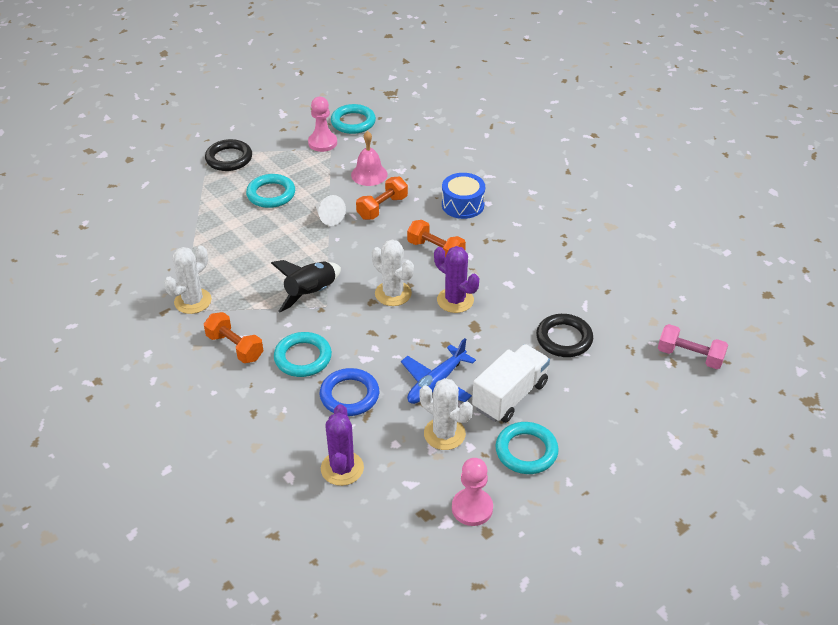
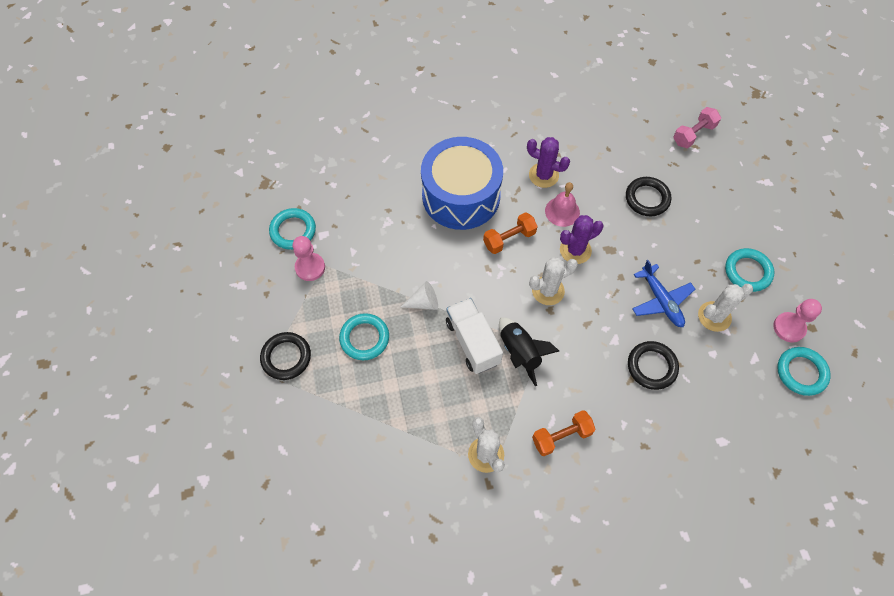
camera: 65 degrees left, 20 degrees up
(303, 358) = (596, 386): turquoise ring -> turquoise ring (801, 372)
(342, 468) = (726, 400): purple cactus -> purple cactus (543, 175)
(349, 395) = (651, 366): blue ring -> black ring
(369, 174) = (380, 248): pink bell -> pink bell (562, 211)
(382, 208) = (433, 256): orange dumbbell -> none
(462, 205) = (461, 196): blue drum -> blue drum, size x2.00
(510, 396) = (691, 258): white truck -> white truck (472, 342)

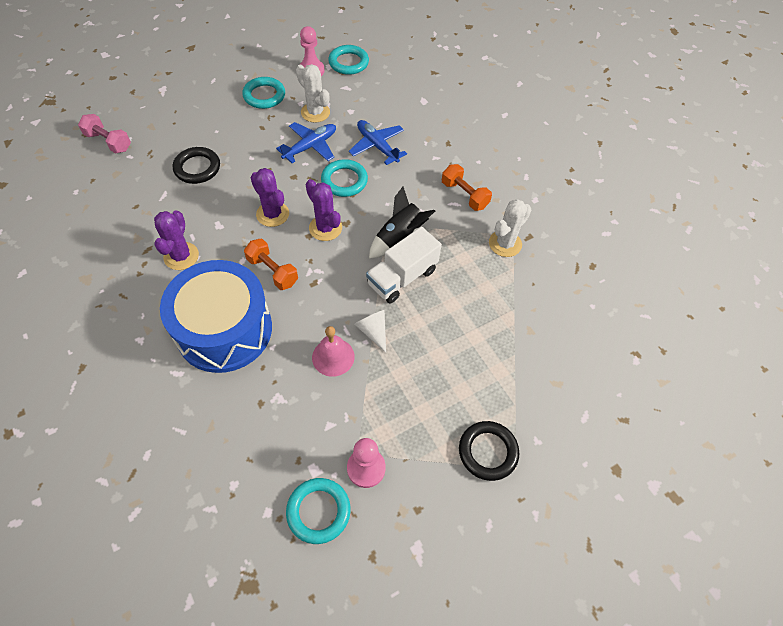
camera: 110 degrees left, 5 degrees down
(364, 338) = (434, 377): turquoise ring -> turquoise ring (344, 181)
(548, 291) = (325, 228): white cactus -> purple cactus
(562, 211) = (227, 232): pink bell -> pink bell (333, 357)
(651, 366) = (377, 146): black ring -> blue plane

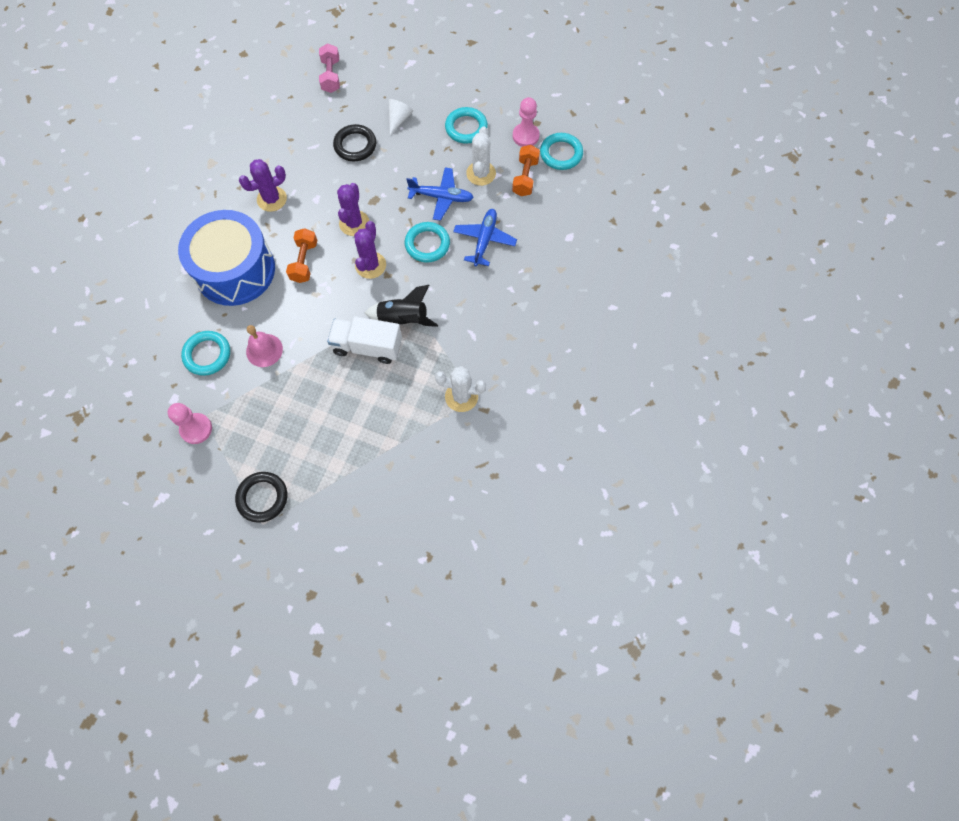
camera: 55 degrees right, 10 degrees up
(318, 511) = (148, 422): turquoise ring -> turquoise ring (207, 355)
(373, 331) = (304, 360): white cone -> white cone (399, 119)
(464, 195) = (488, 336): orange dumbbell -> orange dumbbell (525, 177)

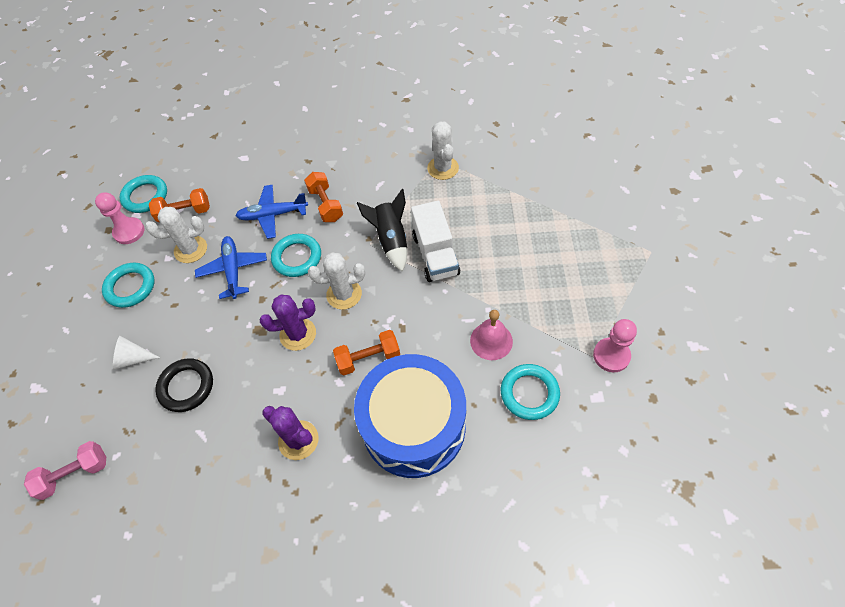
camera: 110 degrees left, 10 degrees down
(262, 498) = (630, 263): black ring -> none
(370, 265) = (344, 294): purple cactus -> white cactus
(473, 283) = (325, 204): none -> orange dumbbell

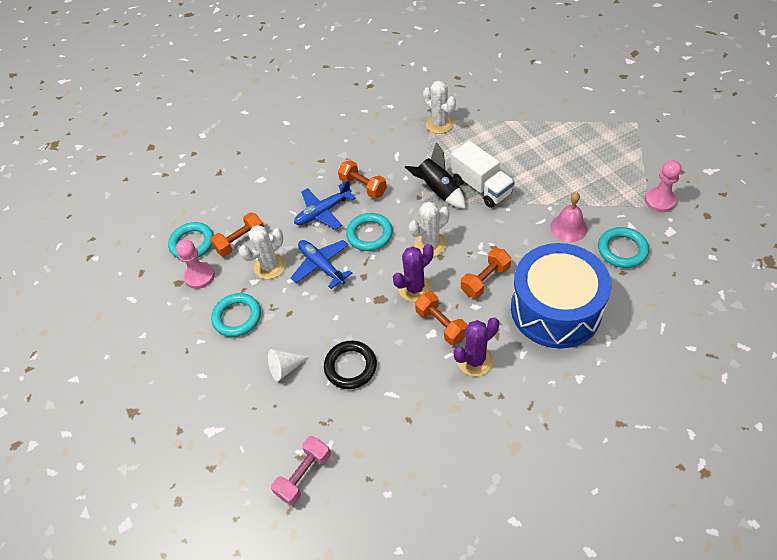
camera: 25 degrees left, 5 degrees down
(294, 385) = (441, 324): none -> orange dumbbell
(298, 440) = (475, 360): purple cactus -> purple cactus turned 45 degrees counterclockwise

